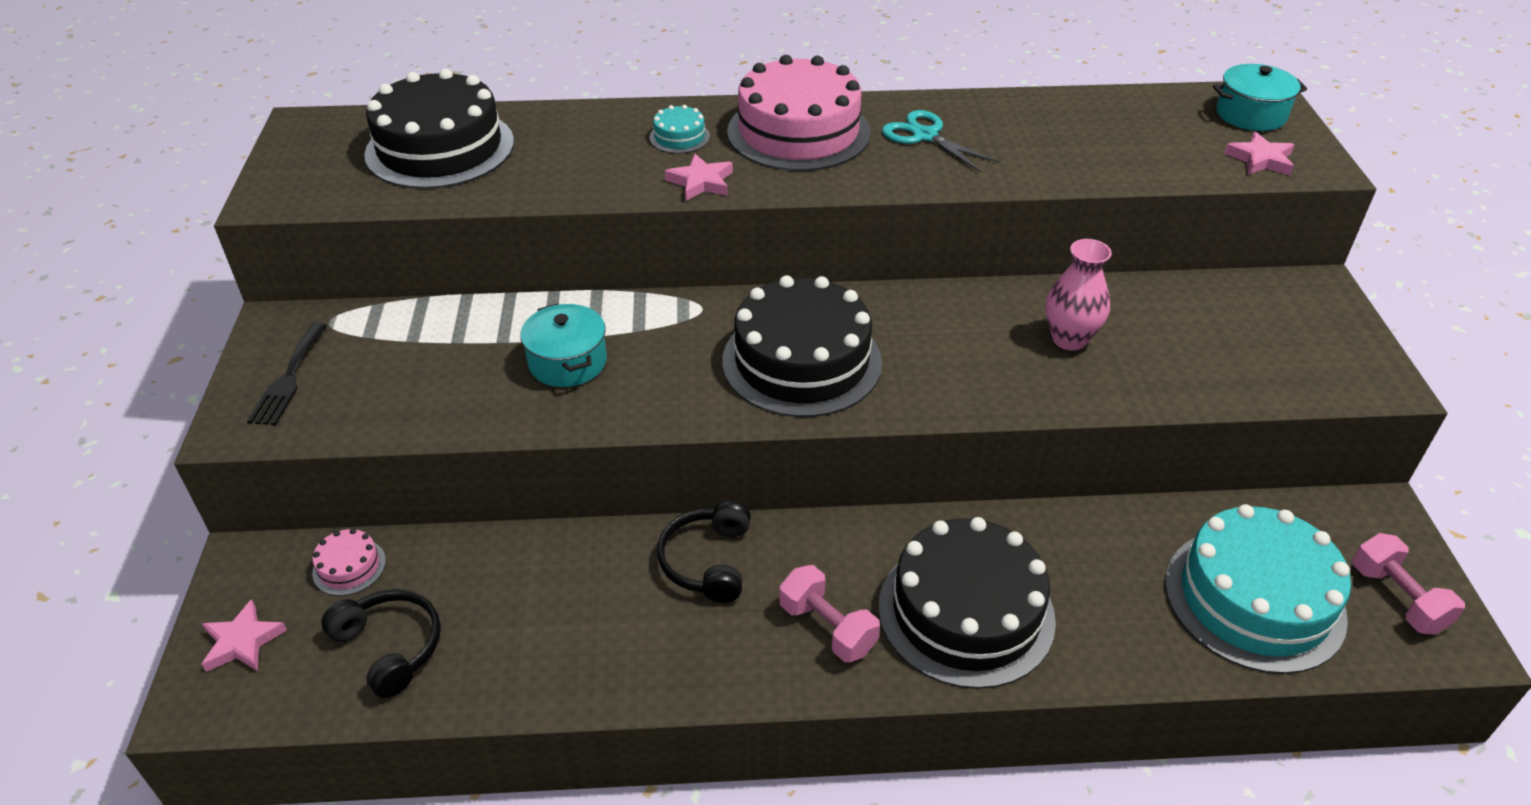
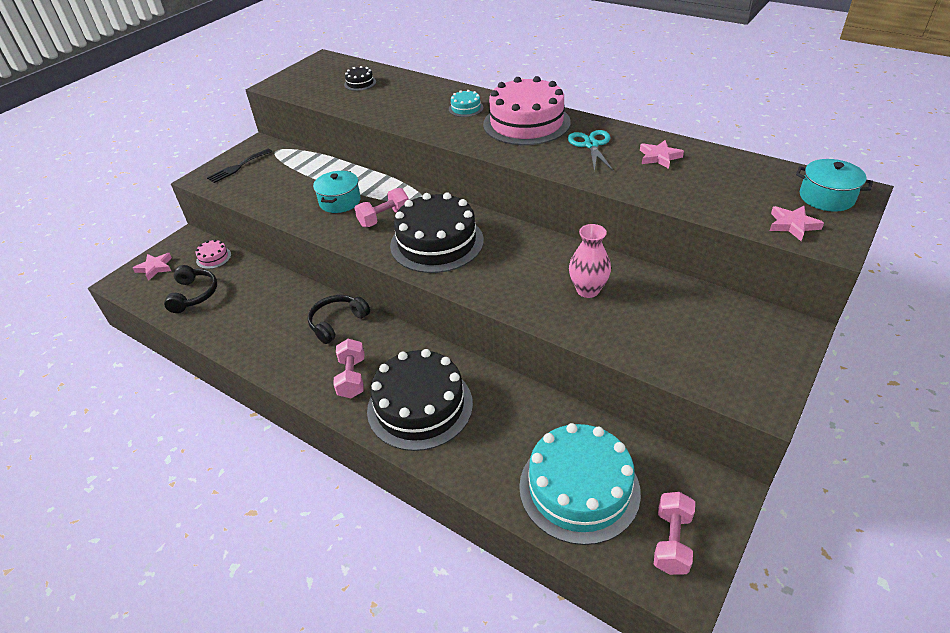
camera: 40 degrees right, 0 degrees up
(440, 148) = (360, 83): black cake -> black cake, size x0.42
(676, 358) = (384, 218): none -> pink dumbbell
(701, 182) = (447, 132): pink star -> pink star (659, 157)

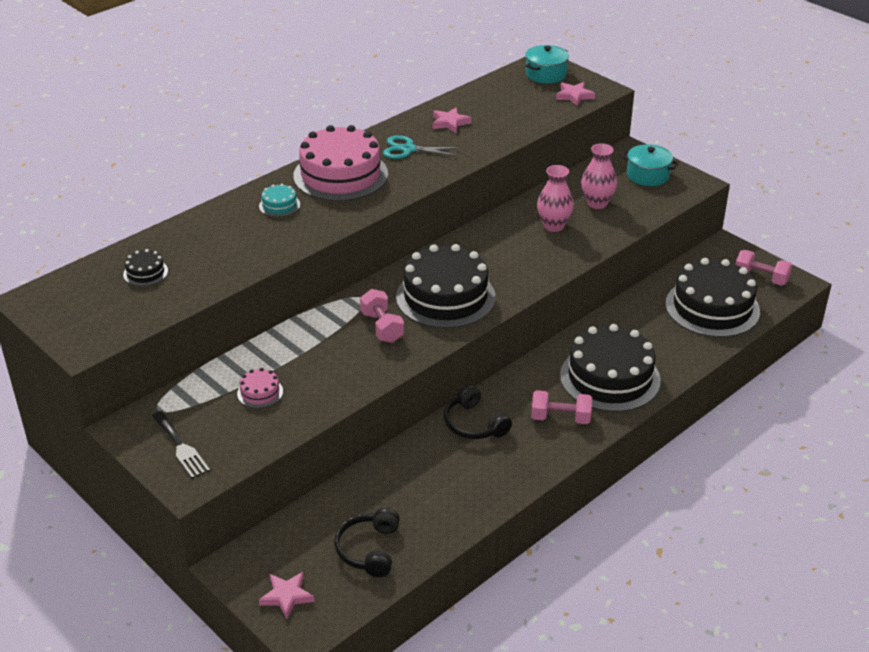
camera: 80 degrees left, 5 degrees down
(194, 294) = (369, 549): black headphones -> black headphones turned 90 degrees counterclockwise
(213, 258) = (295, 533): pink cake -> pink cake (260, 392)
(340, 201) = (328, 358): turquoise pot -> turquoise pot (647, 175)
(579, 488) = (712, 307): turquoise cake -> black cake
(653, 316) = (597, 203): none -> pink vase

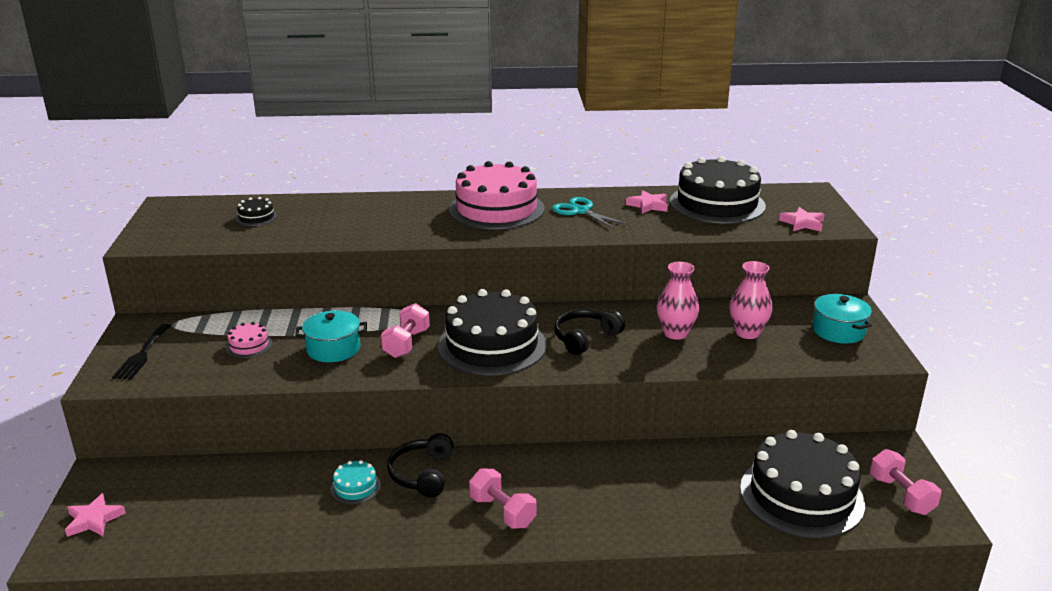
camera: 40 degrees right, 10 degrees down
(279, 205) = (416, 211): turquoise cake -> turquoise cake (355, 487)
(369, 549) = (197, 522): black headphones -> black headphones (585, 338)
(545, 74) = (799, 200): turquoise pot -> turquoise pot (333, 349)
(610, 378) = (600, 503): black cake -> black cake (717, 203)

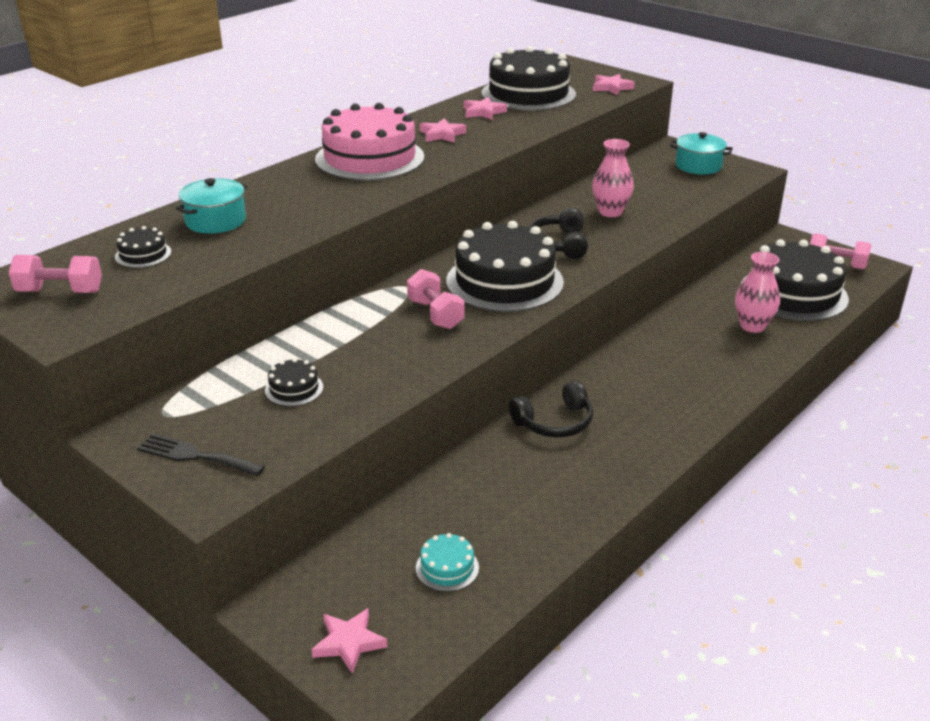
camera: 45 degrees left, 5 degrees up
(142, 354) = (195, 456): black fork -> black fork turned 150 degrees clockwise
(249, 345) = (294, 389): pink cake -> black cake
(333, 349) = (381, 350): turquoise pot -> turquoise pot (215, 221)
(355, 487) = (524, 463): turquoise cake -> turquoise cake (447, 568)
(422, 474) = (554, 422): black headphones -> black headphones turned 75 degrees counterclockwise
(502, 512) = (656, 411): pink dumbbell -> pink dumbbell (60, 292)
(580, 211) = (442, 134): turquoise scissors -> pink star
(747, 333) = (652, 191): pink vase -> pink vase (752, 326)

